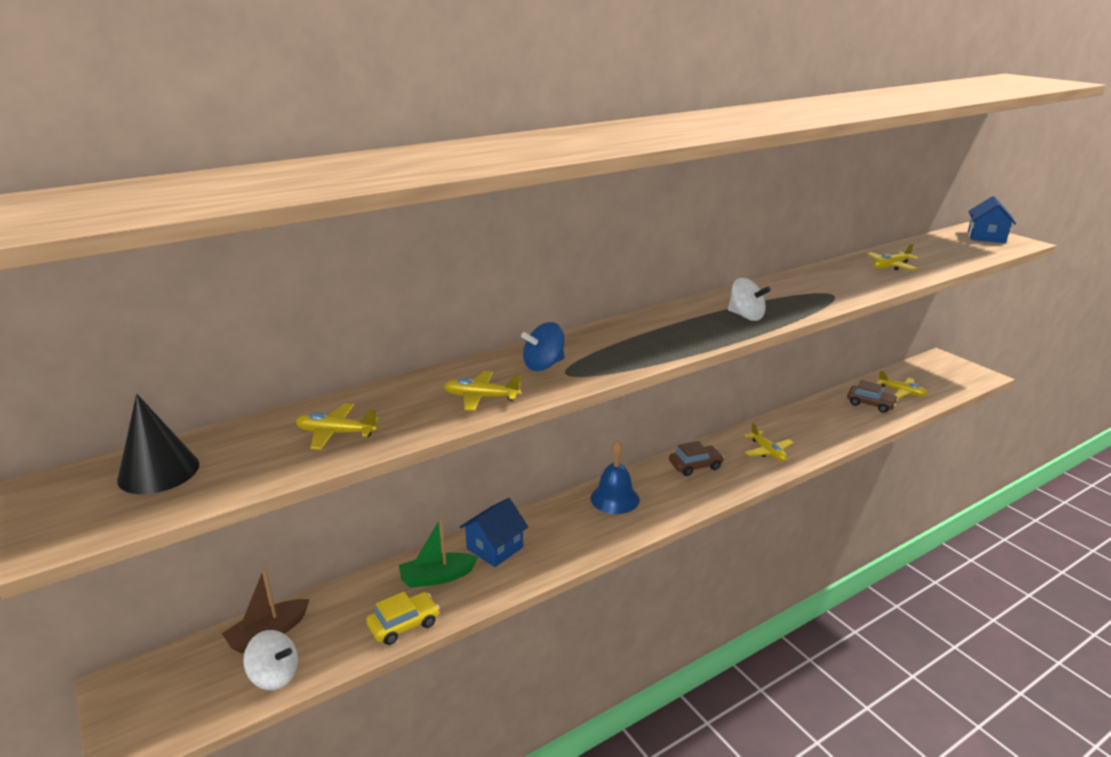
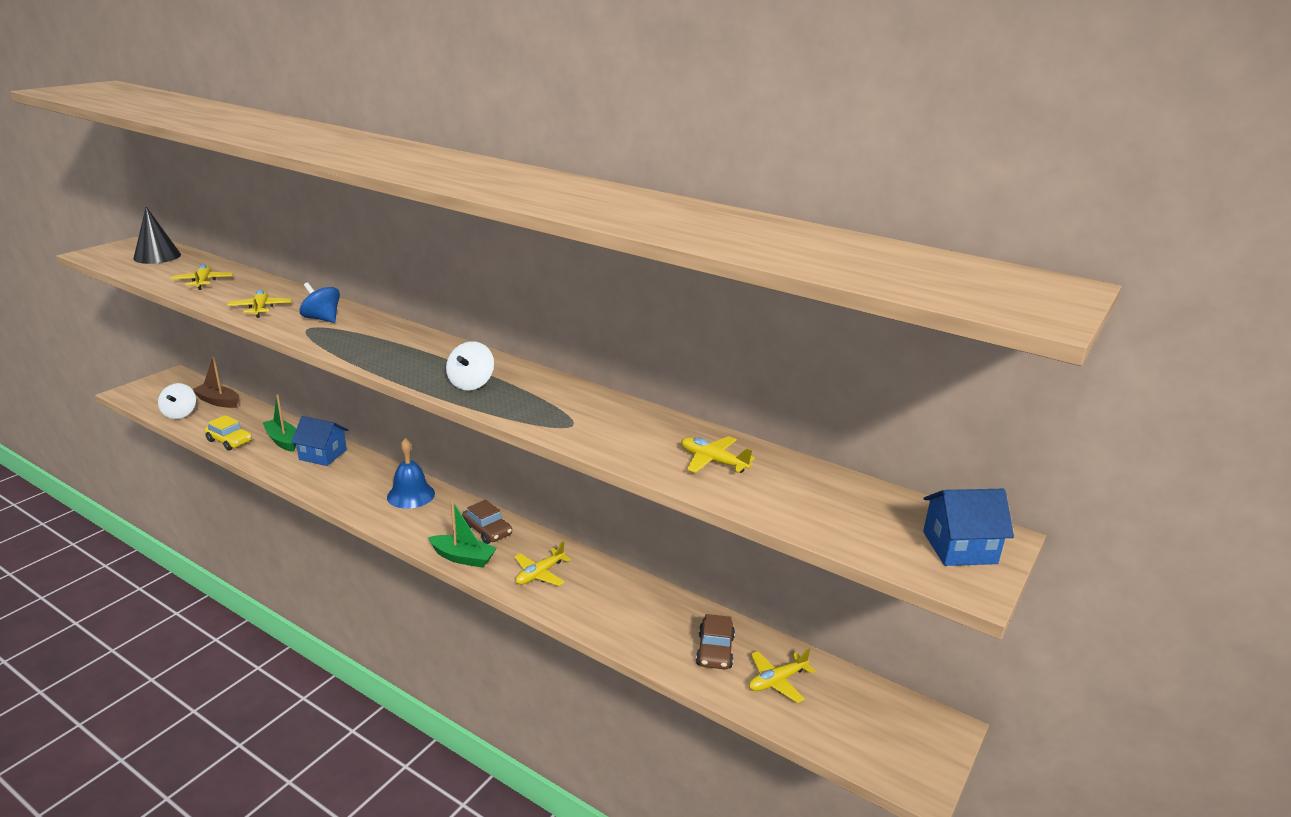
camera: 65 degrees right, 0 degrees up
(733, 484) = (463, 558): none -> green boat
(901, 392) = (777, 681): yellow plane -> yellow plane turned 45 degrees clockwise

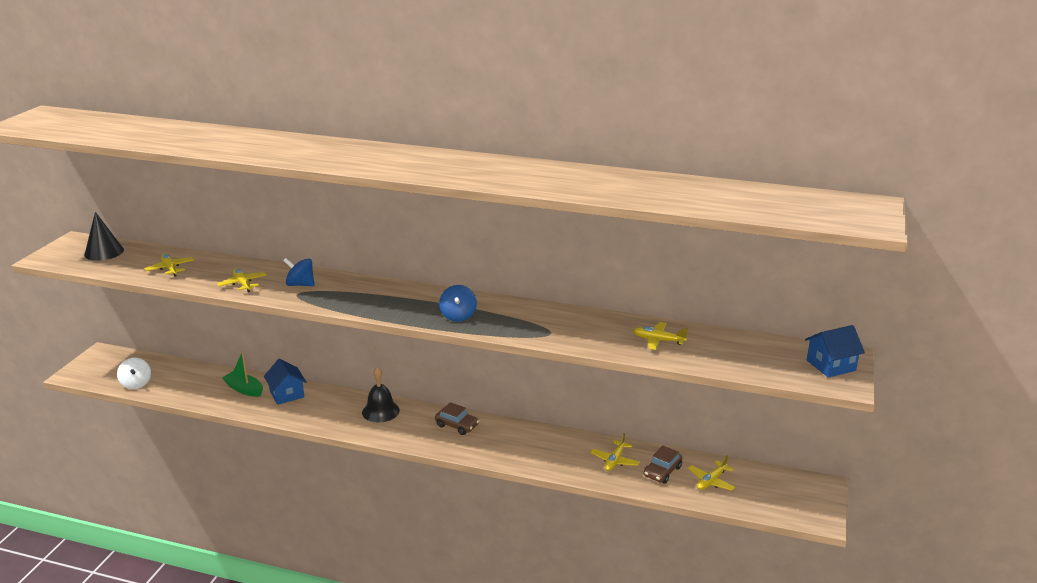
camera: 15 degrees left, 0 degrees up
(218, 401) = (161, 367): brown boat -> none
(229, 441) = (199, 398): yellow car -> none
(323, 455) = (287, 394): blue house -> blue house turned 60 degrees clockwise
(411, 495) = (380, 411): blue bell -> black bell
(463, 558) = (452, 448): green boat -> none
(471, 384) = (458, 316): white spinning top -> blue spinning top
(540, 574) = (515, 447): yellow plane -> yellow plane (615, 460)
(715, 651) = (662, 471): brown car -> brown car turned 45 degrees clockwise

